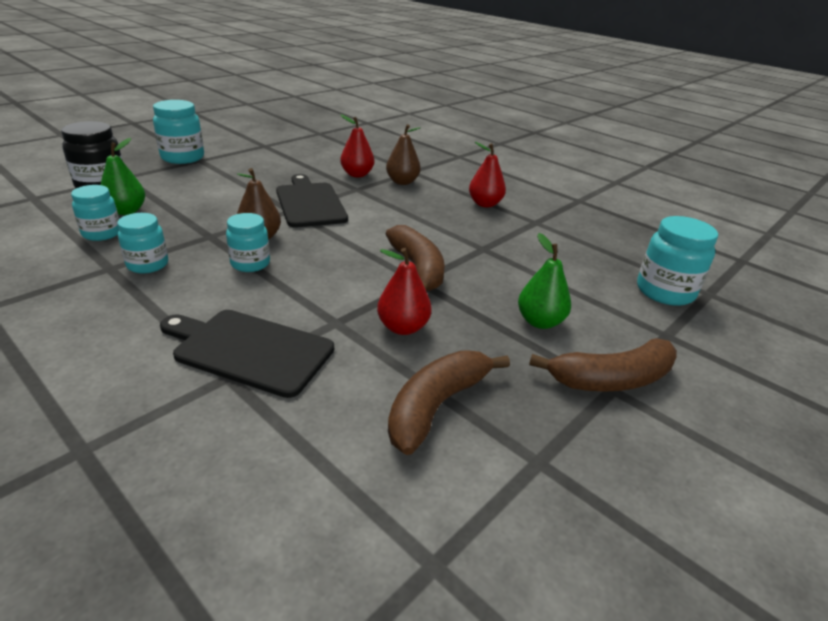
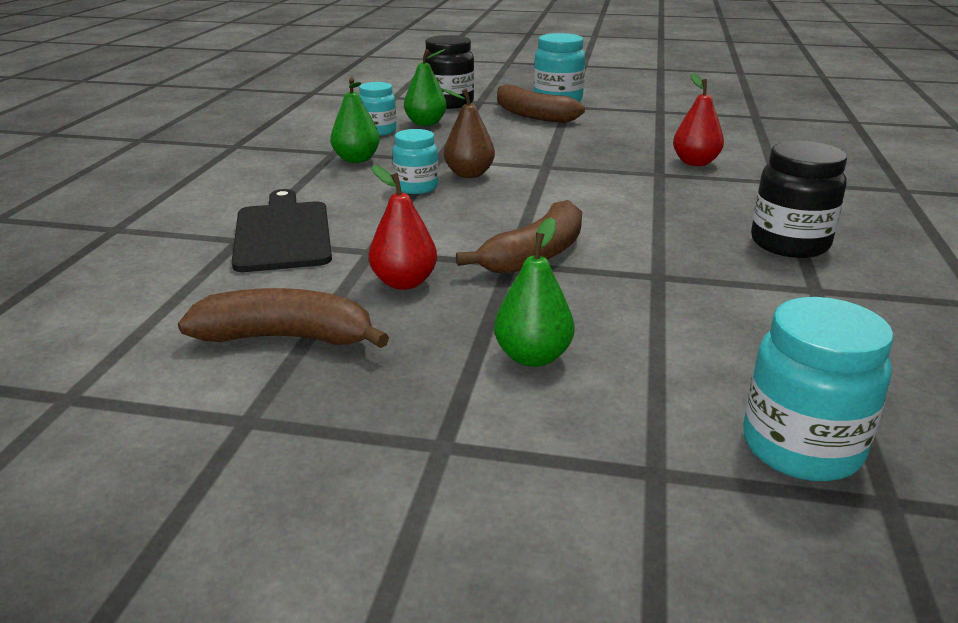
camera: 60 degrees right, 5 degrees down
(148, 265) = (356, 159): turquoise jar -> green pear
(310, 203) = (577, 167): black cutting board -> none
(402, 182) = (734, 186): brown pear -> none
(485, 204) = (789, 244): red pear -> black jar
(611, 379) = (463, 440): brown banana -> brown banana (532, 115)

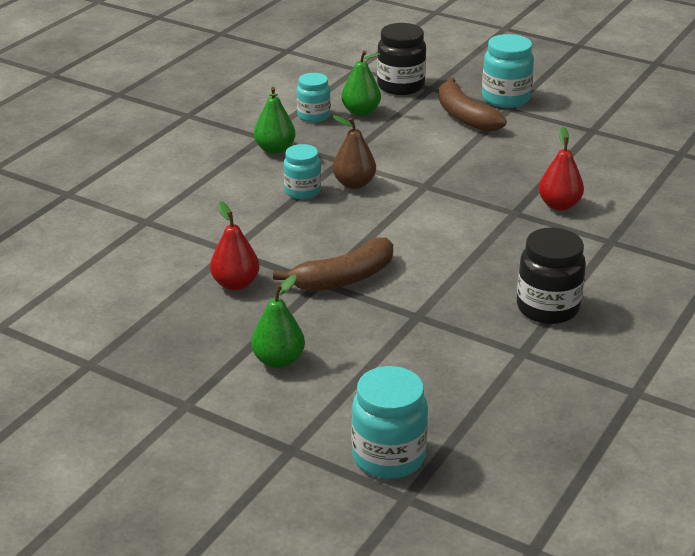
camera: 20 degrees right, 5 degrees up
(283, 234) = (178, 221): black cutting board -> none
(287, 338) = (137, 312): brown banana -> none

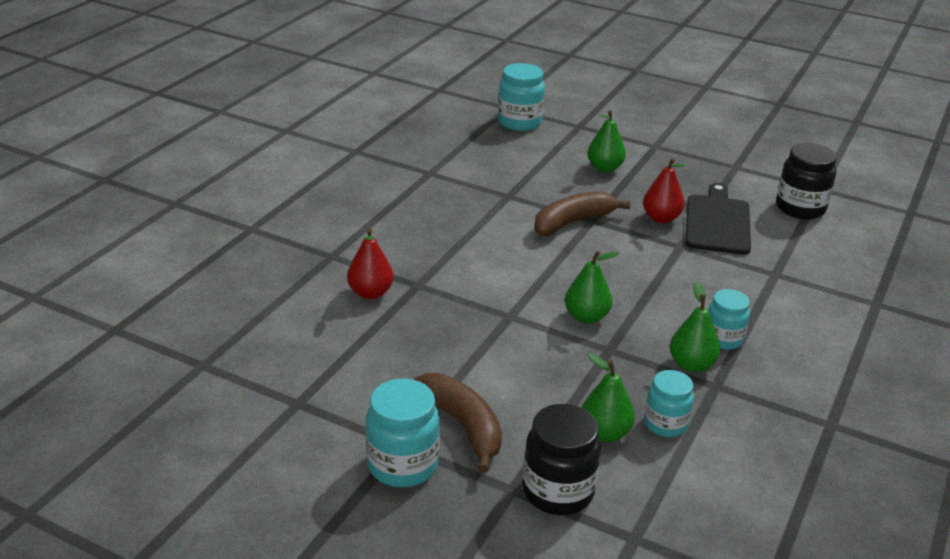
camera: 175 degrees right, 0 degrees up
(170, 278) = (717, 222): none -> black cutting board
(302, 191) = (638, 307): turquoise jar -> turquoise jar (723, 339)
(354, 184) = (586, 317): brown pear -> green pear
(547, 308) = (404, 201): black jar -> black jar (800, 208)

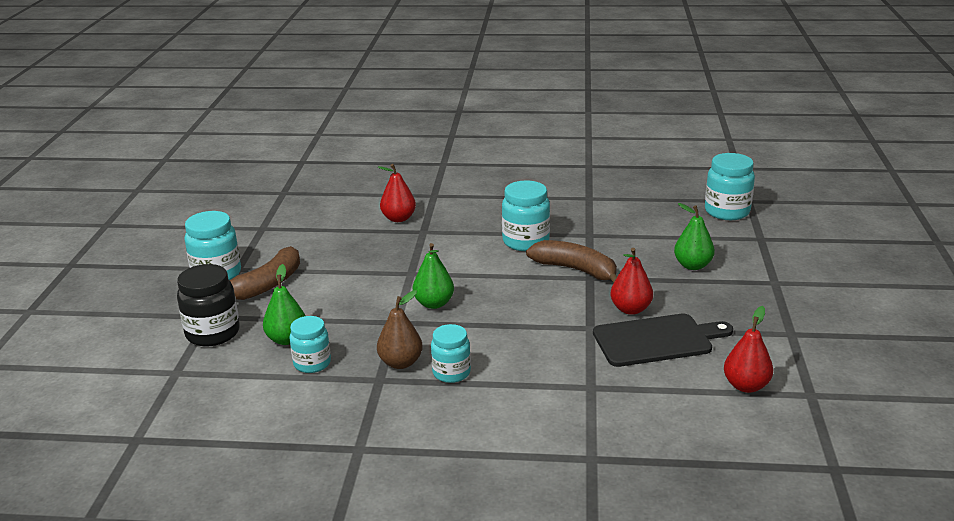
camera: 70 degrees right, 5 degrees down
(495, 231) = (525, 242): none -> turquoise jar
(691, 365) = (400, 363): green pear -> brown pear
(800, 208) = (746, 386): black jar -> red pear

